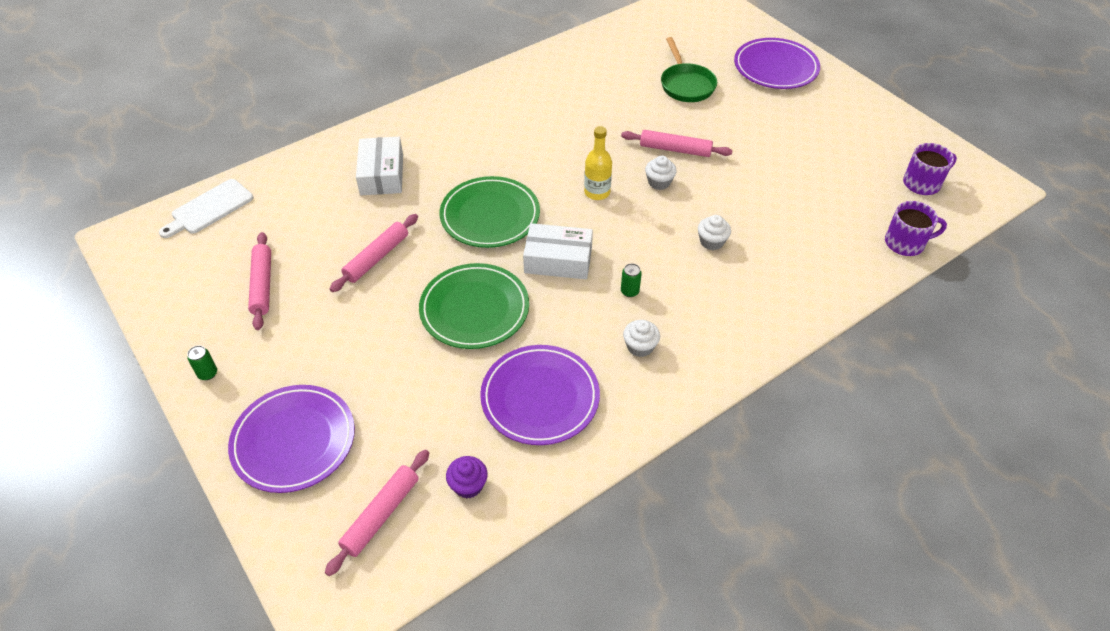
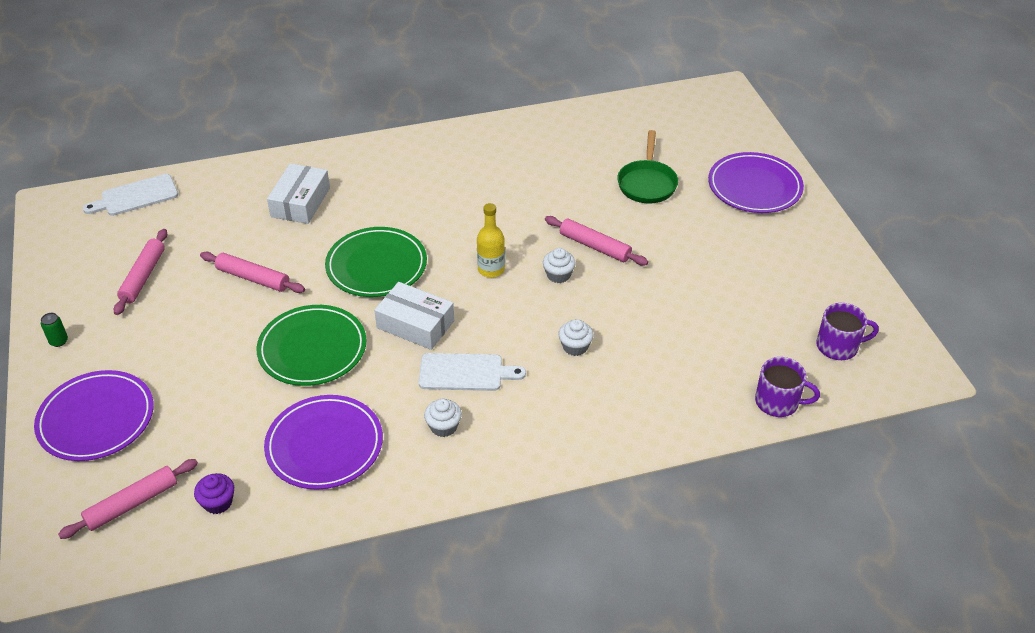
camera: 20 degrees right, 5 degrees down
(377, 257) = (253, 278): pink rolling pin -> pink rolling pin turned 60 degrees clockwise
(629, 291) = (465, 372): green can -> white cutting board

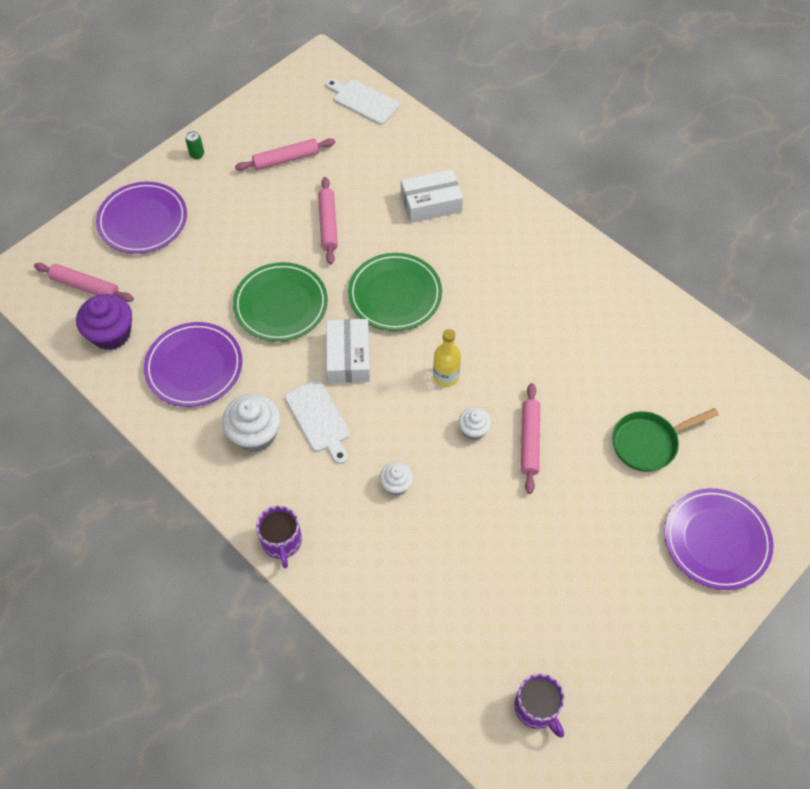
camera: 60 degrees right, 15 degrees up
(218, 502) = (111, 334): purple cupcake -> purple cupcake, size x1.76
(443, 426) = (255, 434): white cupcake -> white cupcake, size x1.76
(778, 402) = (431, 680): purple mug -> purple mug (282, 541)

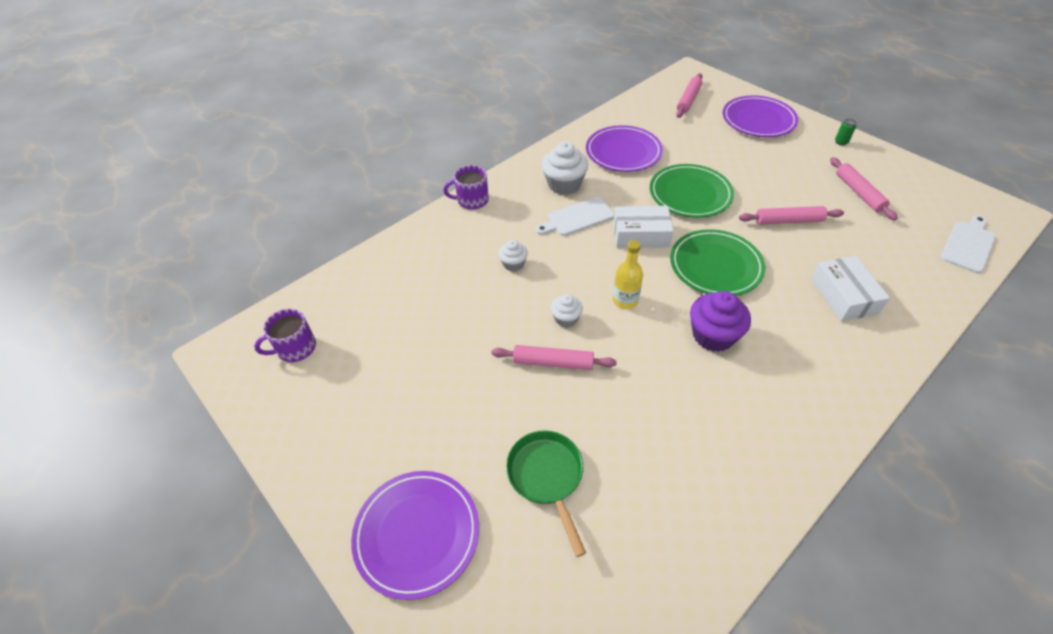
camera: 95 degrees right, 10 degrees down
(111, 334) = (648, 114): purple cupcake -> purple cupcake (713, 335)

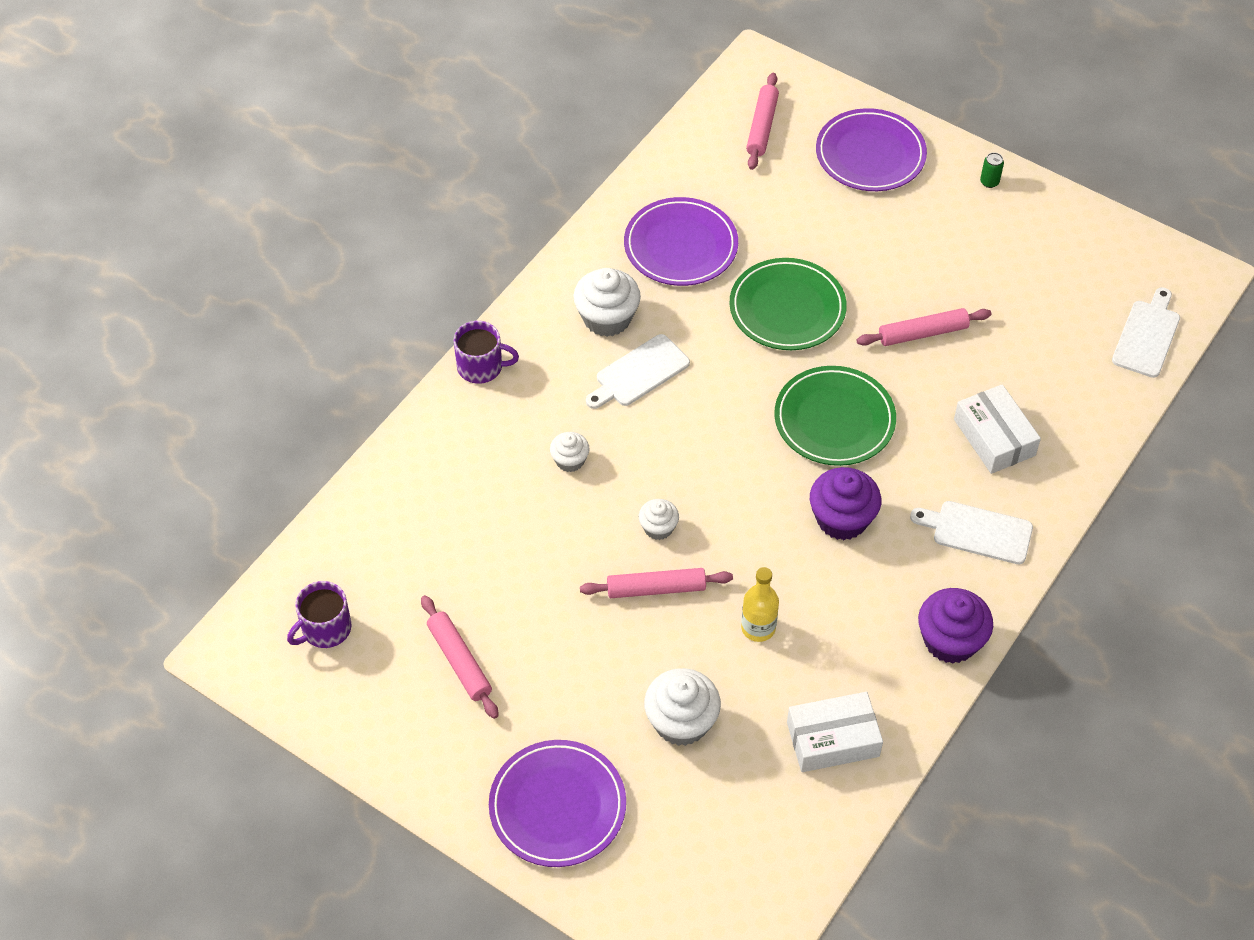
camera: 15 degrees left, 5 degrees up
(472, 200) = (481, 367): purple mug -> purple mug turned 150 degrees counterclockwise
(547, 477) = (681, 722): green pan -> white cupcake
(625, 300) = (727, 489): yellow bottle -> yellow bottle (758, 628)
(641, 235) = (730, 387): white box -> white box (833, 739)
(801, 451) = (950, 640): none -> purple cupcake
(828, 364) = (977, 532): none -> white cutting board
(859, 193) = (1013, 271): pink rolling pin -> pink rolling pin (459, 661)

